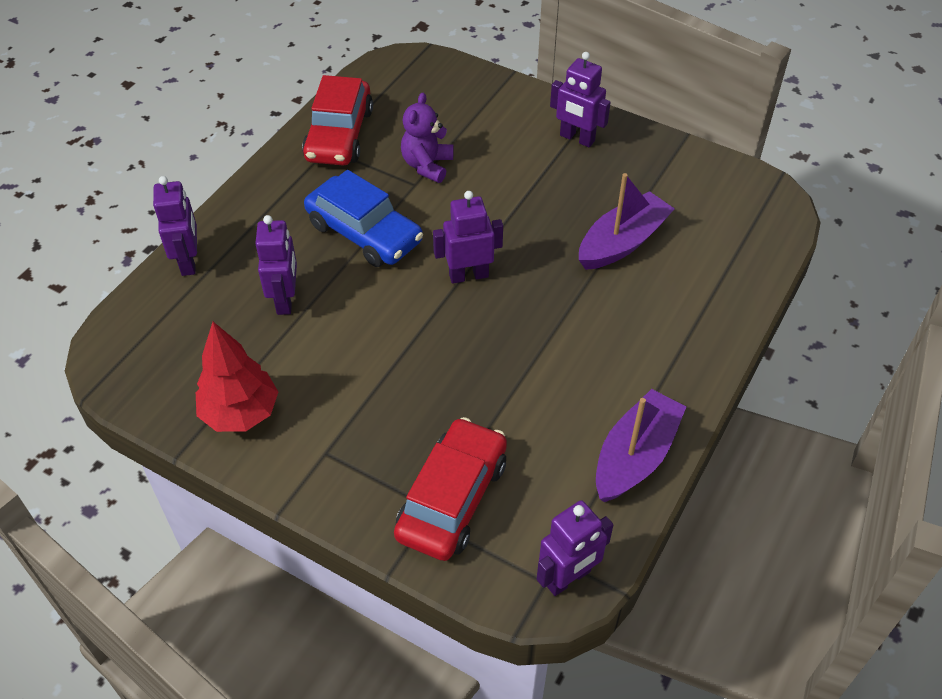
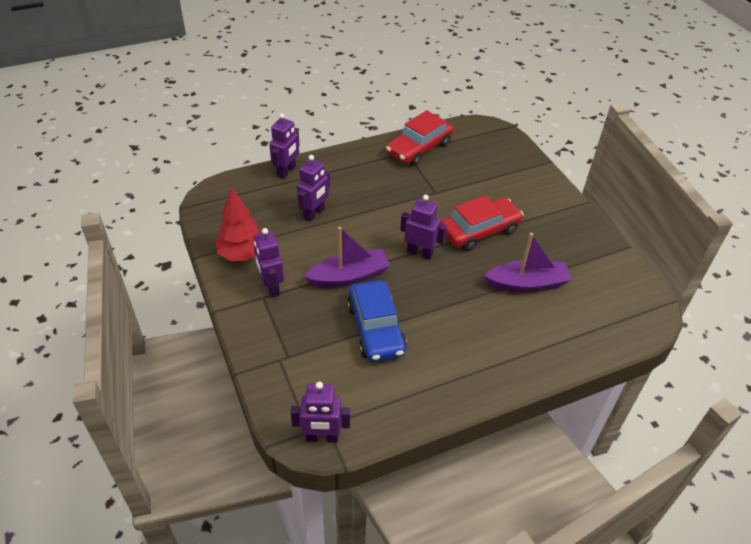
camera: 35 degrees right, 5 degrees down
(364, 233) = (385, 202): blue car -> blue car (375, 329)
(427, 165) = (451, 186): purple teddy bear -> none
(452, 498) = (302, 358): red car -> red car (479, 231)
(577, 138) = (554, 214): purple robot -> purple robot (271, 287)
(635, 456) = (421, 400): purple boat -> purple boat (349, 276)

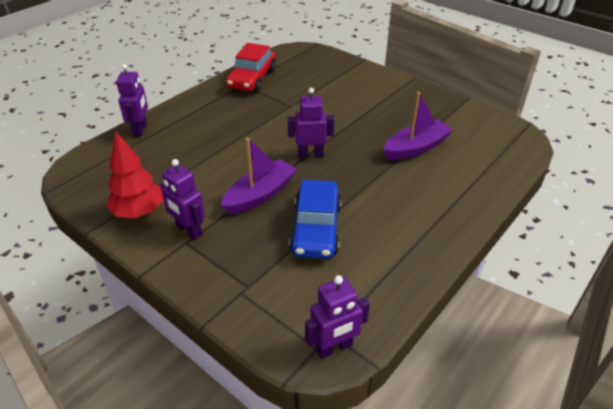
camera: 25 degrees left, 5 degrees down
(314, 214) = (191, 155): purple robot -> none
(375, 329) = (316, 229): blue car -> blue car turned 45 degrees clockwise
(479, 231) = (348, 122): red car -> none

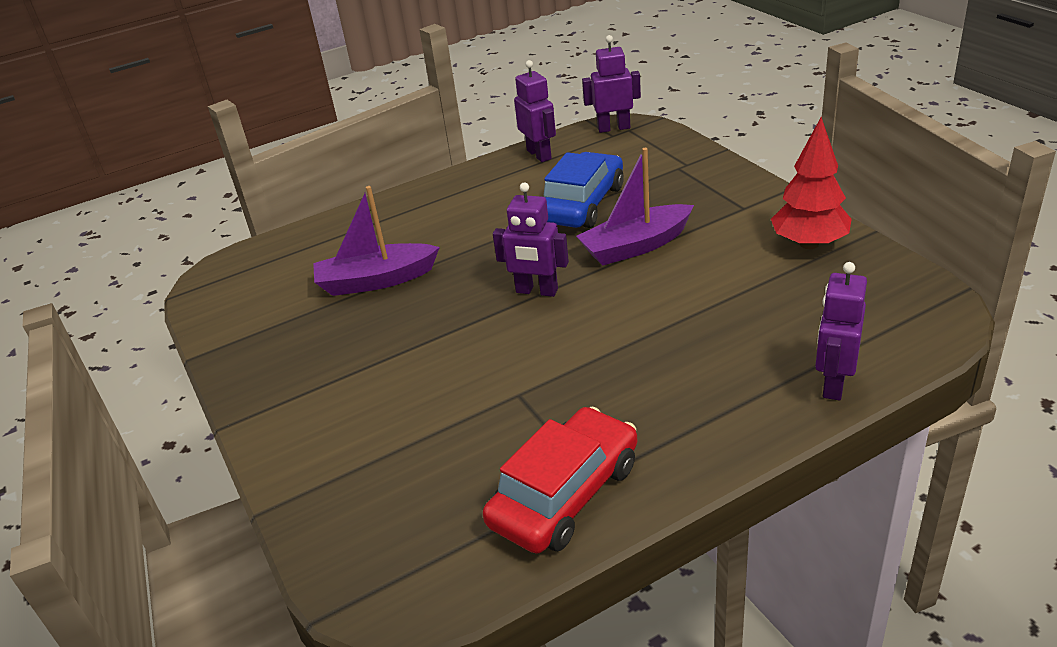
camera: 155 degrees left, 5 degrees down
(189, 230) = (739, 218): purple robot -> purple robot (539, 154)

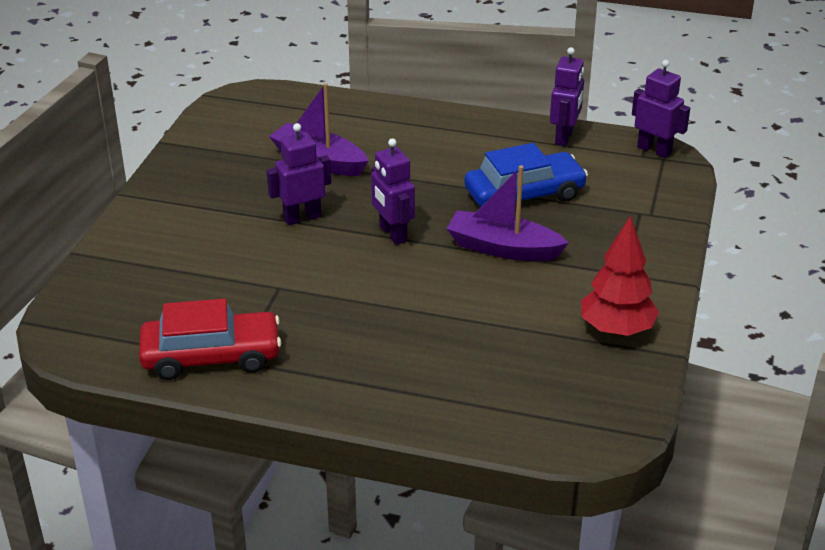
camera: 40 degrees right, 0 degrees up
(833, 383) = (452, 419): purple robot -> purple robot (302, 217)

